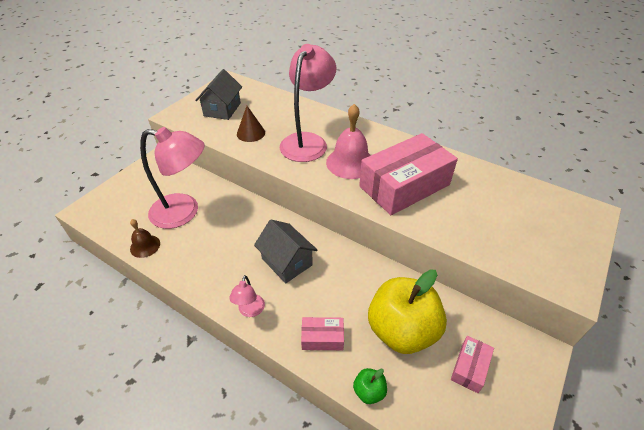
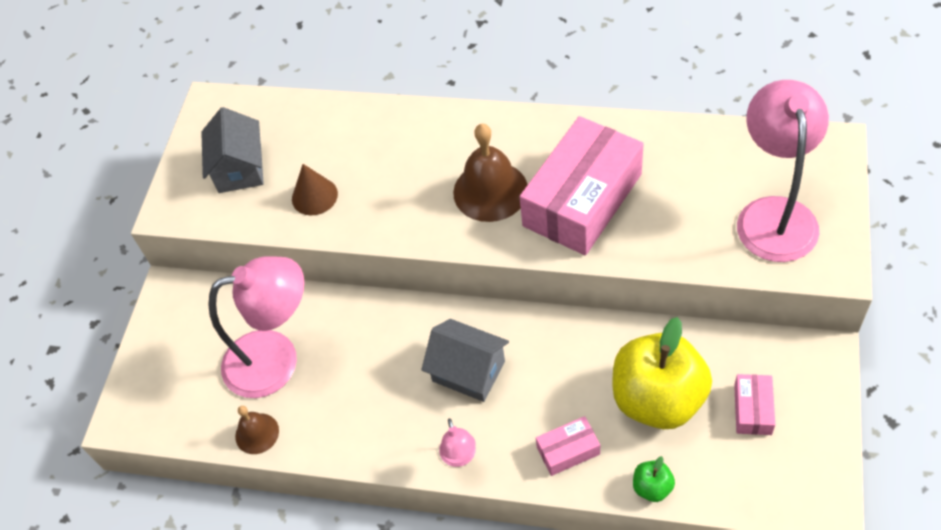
camera: 15 degrees left, 10 degrees up
(307, 141) = (409, 177): pink lamp -> pink lamp (774, 214)
(350, 162) = (490, 191): pink bell -> brown bell

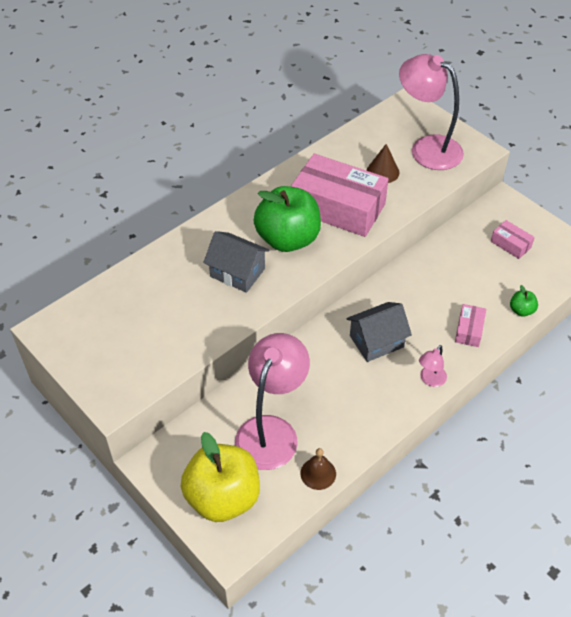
camera: 60 degrees left, 5 degrees down
(240, 168) = (124, 344): grey house -> grey house (237, 272)
(314, 196) = (195, 319): brown cone -> brown cone (382, 172)
(460, 457) = (430, 380): pink lamp -> pink lamp turned 105 degrees clockwise
(490, 191) = (288, 239): brown bell -> green apple
(582, 200) = (338, 207): pink box -> pink box turned 45 degrees counterclockwise
(658, 399) = (471, 275): yellow apple -> yellow apple (223, 497)

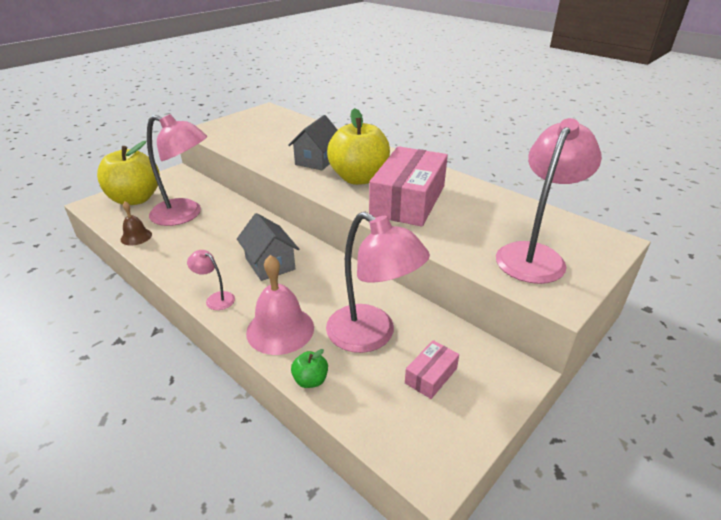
camera: 85 degrees right, 15 degrees down
(288, 239) = (359, 178): green apple -> yellow apple
(382, 172) = (474, 225): brown cone -> none
(469, 330) = (280, 329): pink box -> pink bell
(473, 273) = (371, 336): none -> pink lamp

